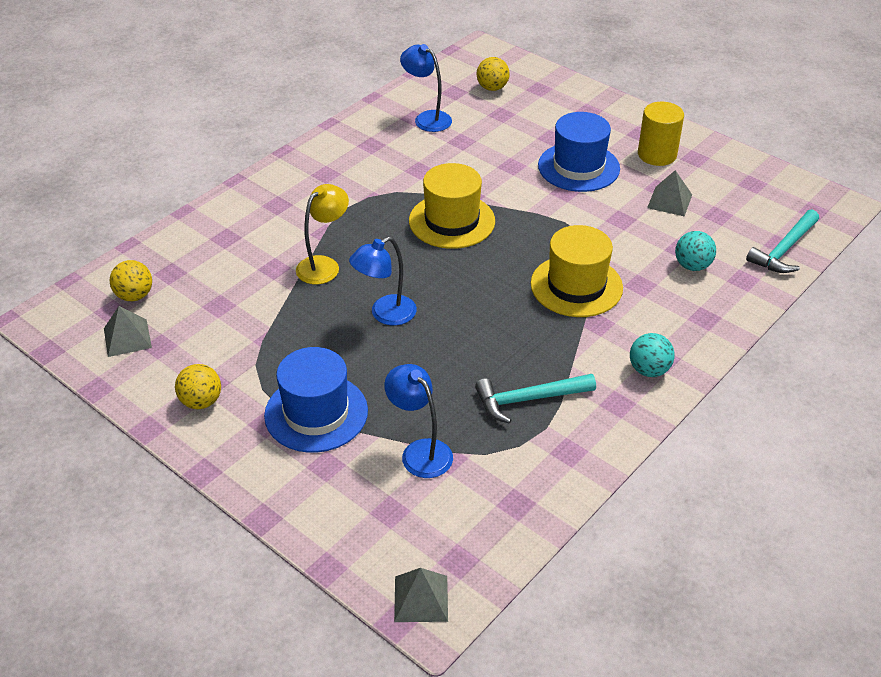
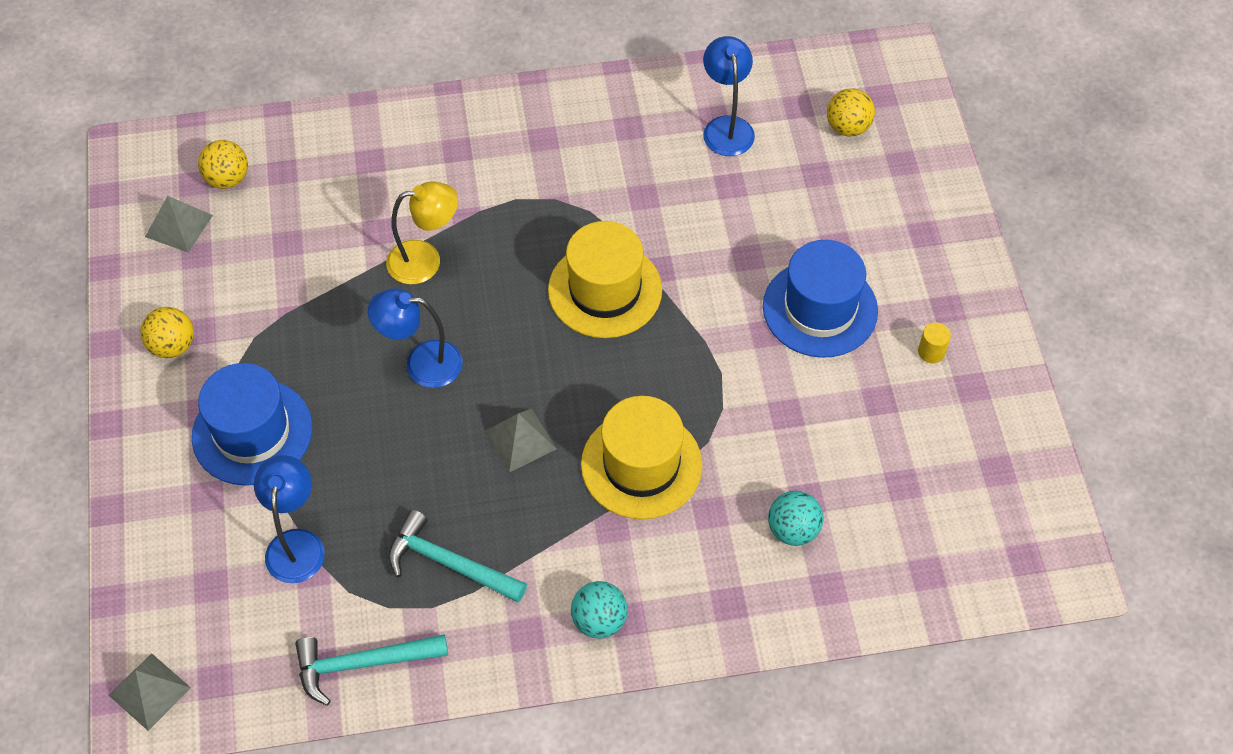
camera: 40 degrees right, 15 degrees up
(657, 155) = (931, 352): yellow cylinder -> yellow cylinder, size x0.48
(669, 201) = (869, 426): grey pyramid -> grey pyramid (520, 440)
(784, 250) = (923, 585): turquoise hammer -> turquoise hammer (362, 664)

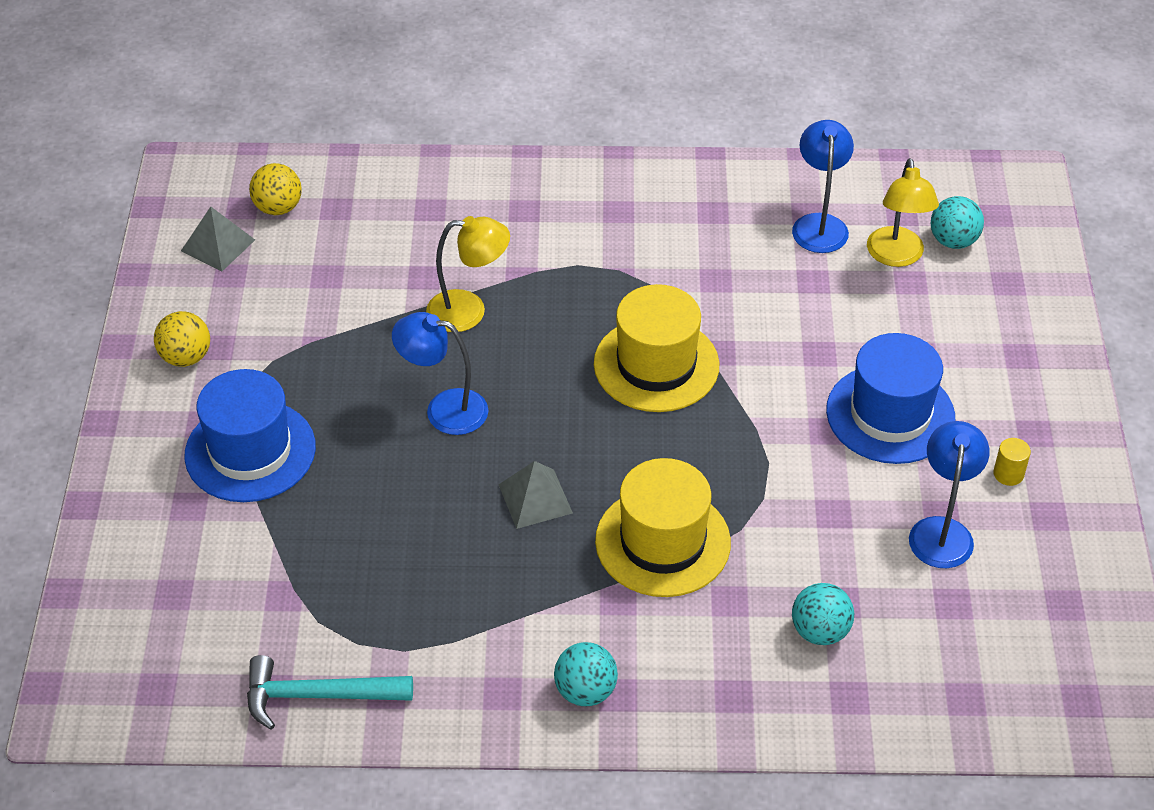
camera: 10 degrees right, 10 degrees down
(149, 691) = (85, 688): grey pyramid -> none
(296, 543) = (273, 566): blue lamp -> blue lamp (942, 531)
(449, 564) = (432, 610): turquoise hammer -> none
(800, 150) = (896, 256): none -> yellow lamp
(848, 127) = (953, 241): yellow ball -> turquoise ball

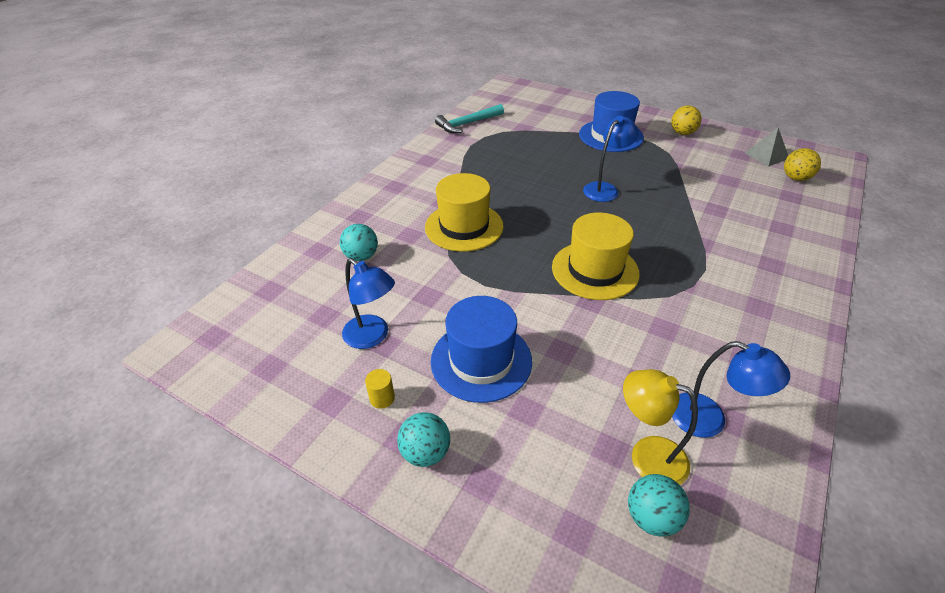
camera: 120 degrees right, 5 degrees down
(318, 696) = (467, 124): turquoise hammer -> turquoise hammer turned 150 degrees counterclockwise
(469, 311) = (678, 216): yellow lamp -> none
(535, 498) = (524, 198): grey pyramid -> none
(585, 691) = (405, 179): turquoise ball -> turquoise ball (425, 452)

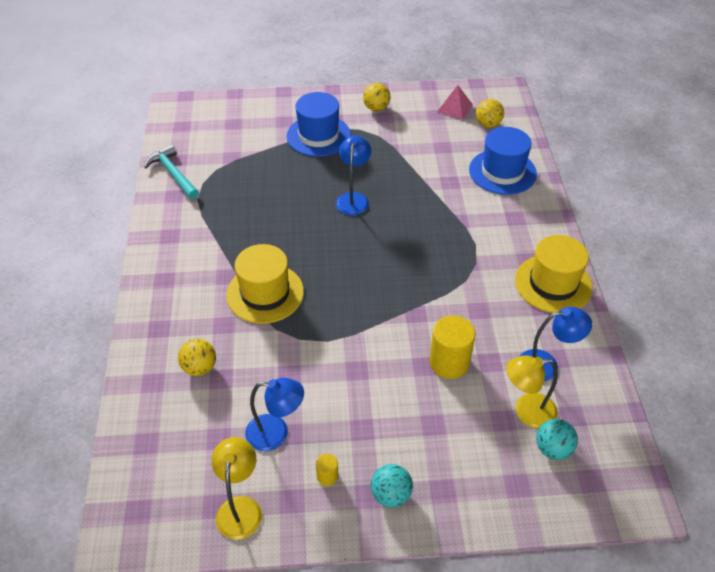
camera: 35 degrees left, 5 degrees up
(286, 380) = (240, 507): none -> yellow lamp
(361, 256) = (199, 368): turquoise ball -> yellow ball
(467, 124) = (173, 174): turquoise hammer -> turquoise hammer turned 120 degrees clockwise
(481, 360) = (374, 406): blue hat -> blue hat (502, 172)
(592, 361) = (449, 362): none -> yellow cylinder
(595, 270) = (400, 284): yellow hat -> yellow hat (553, 284)
(766, 155) = (455, 108): grey pyramid -> pink pyramid

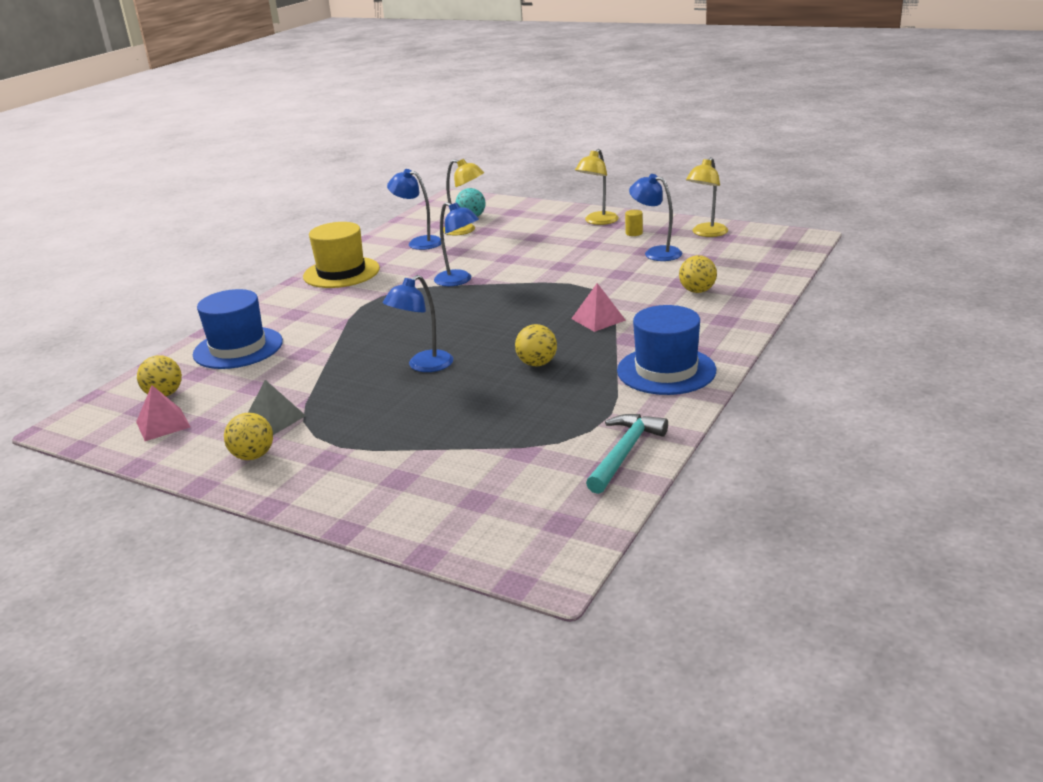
camera: 145 degrees left, 20 degrees down
(173, 174) = (624, 453): turquoise hammer -> turquoise hammer turned 150 degrees counterclockwise
(265, 293) = (598, 319): yellow hat -> pink pyramid
(276, 226) = (537, 364): none -> yellow ball
(318, 136) = (376, 443): blue hat -> blue hat (666, 370)
(391, 495) = (598, 221): turquoise ball -> yellow lamp
(396, 131) = (274, 419): none -> grey pyramid
(432, 308) = (459, 281): none -> blue lamp
(449, 362) = (486, 256): yellow cylinder -> none

